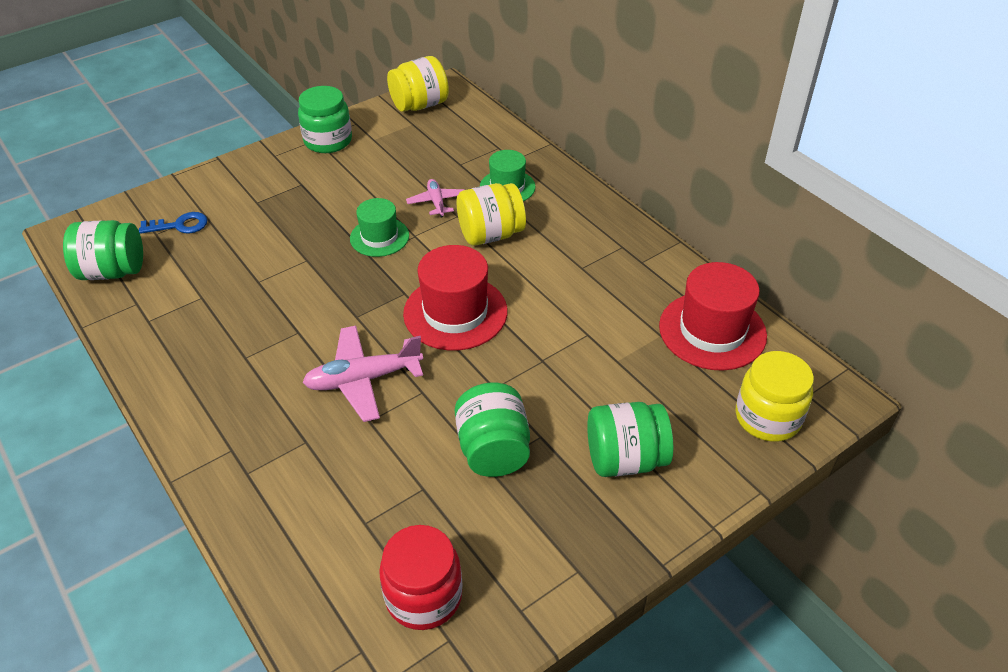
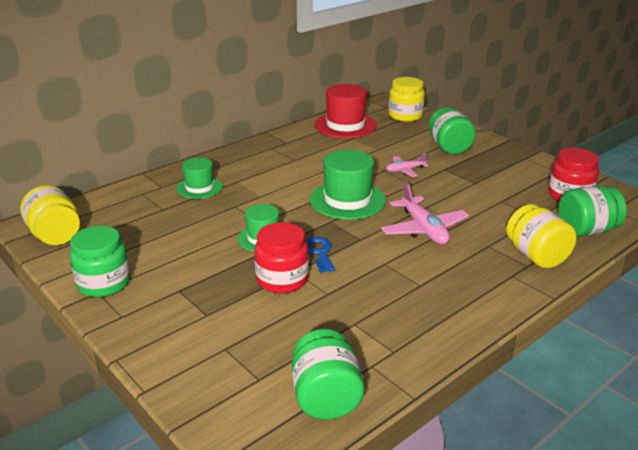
camera: 95 degrees left, 15 degrees down
(180, 225) = (244, 362): blue key -> blue key (319, 252)
(294, 250) = (282, 279): none -> red jar
(436, 202) = (217, 216): pink plane -> pink plane (405, 170)
(455, 312) = (347, 200): red hat -> green hat
(490, 234) = (259, 191): yellow jar -> yellow jar (536, 256)
(493, 450) = (461, 182): green jar -> green jar (586, 230)

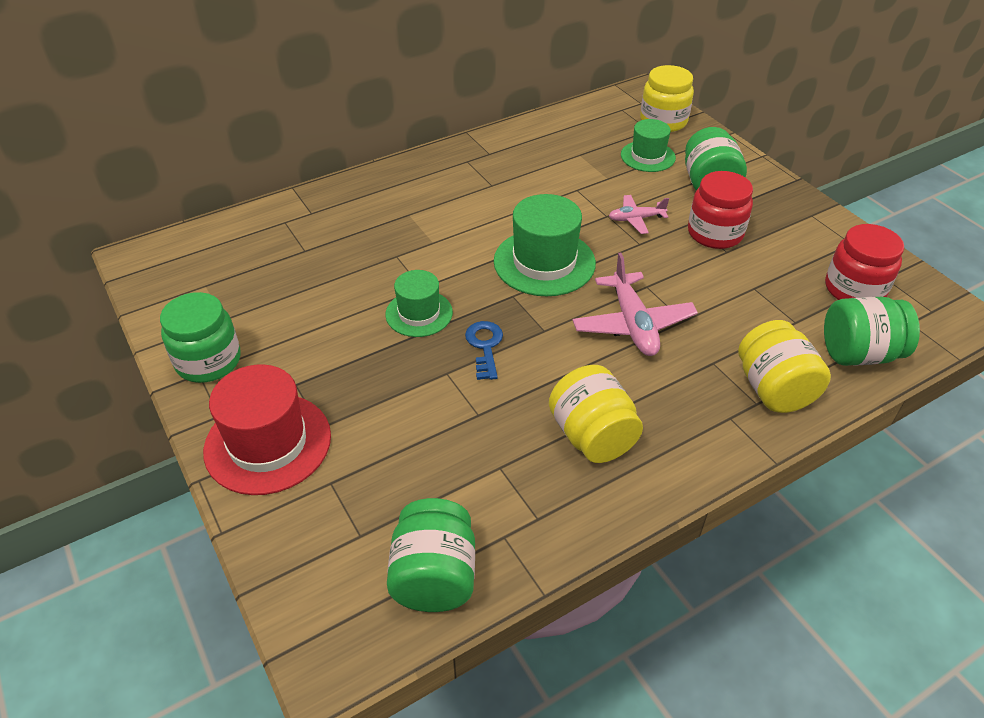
camera: 10 degrees right, 15 degrees up
(55, 235) = (166, 278): yellow jar -> yellow jar (592, 436)
(199, 187) = (358, 220): green hat -> green hat (647, 156)
(282, 279) = (426, 384): red jar -> red jar (715, 233)
(345, 125) = (576, 131): red hat -> red hat (268, 443)

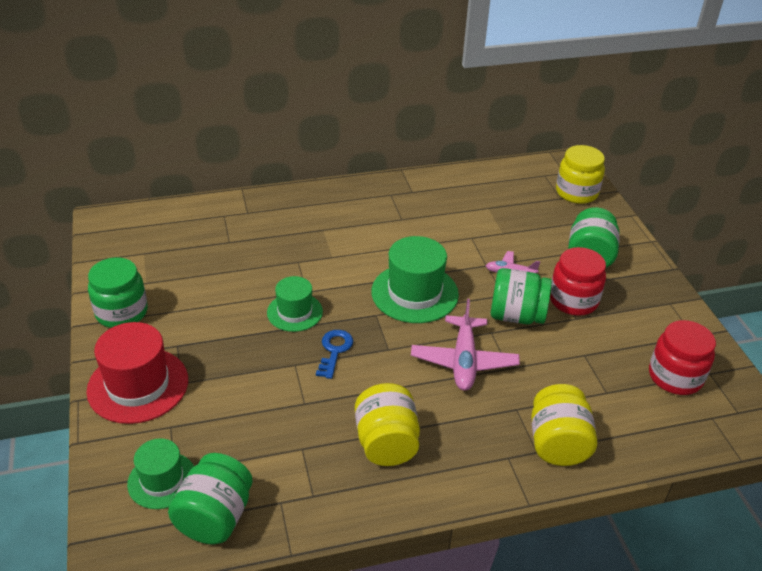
camera: 15 degrees right, 5 degrees down
(647, 156) = (547, 221): green hat -> green hat (162, 480)
(858, 354) = (649, 432): green jar -> green jar (516, 316)

